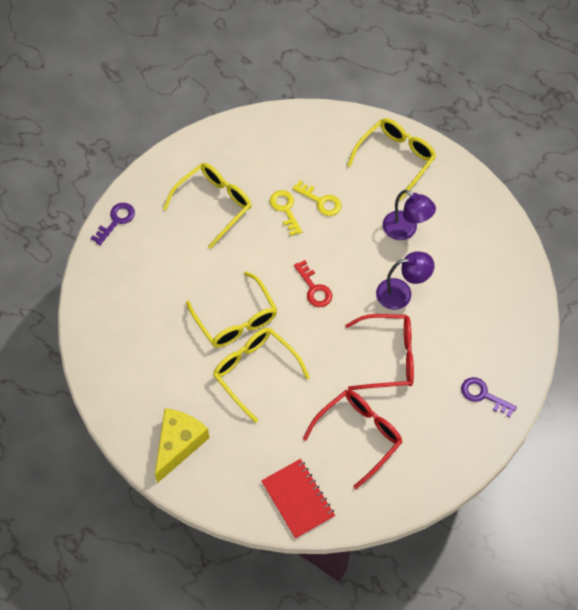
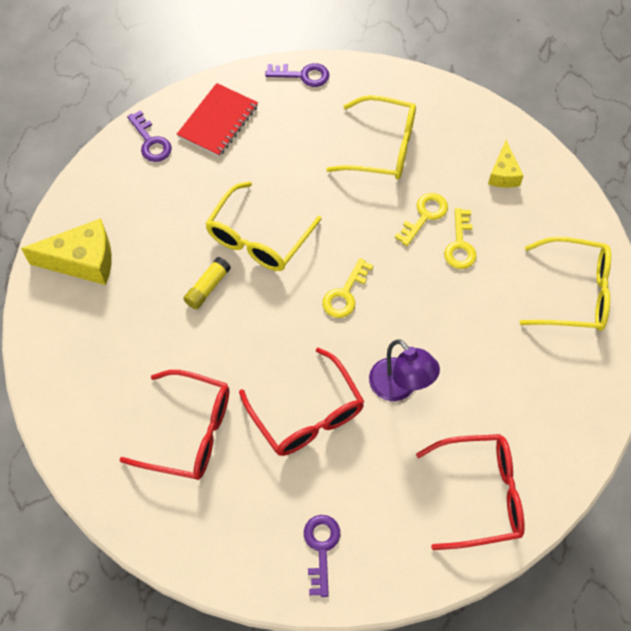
camera: 60 degrees right, 0 degrees up
(104, 350) = (151, 141): none -> purple key
(254, 371) = (207, 287): yellow glasses -> yellow glue stick
(284, 146) = (503, 174): none -> yellow cheese
(297, 499) = (78, 407): red notebook -> red notebook (218, 121)
(314, 288) = (345, 294): red key -> yellow key
(405, 230) = (486, 351): purple lamp -> none
(498, 287) = (481, 494): none -> red glasses

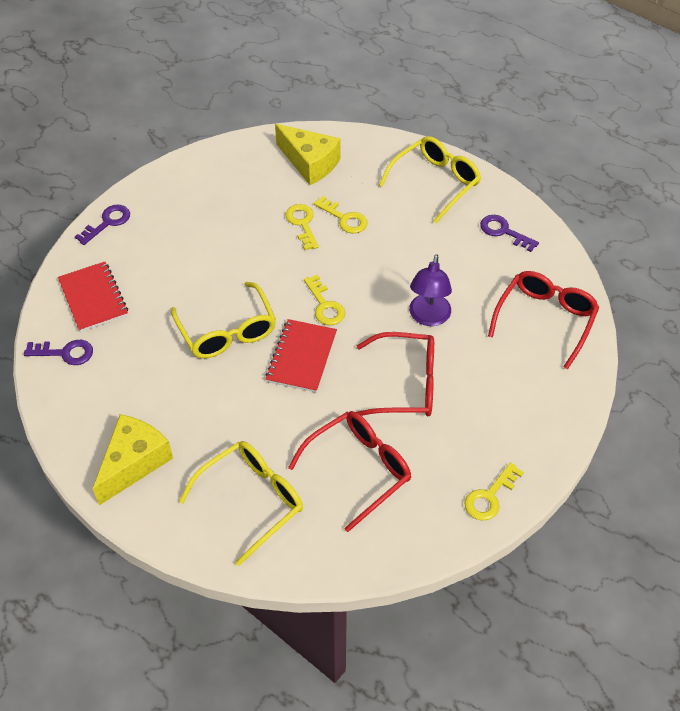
camera: 55 degrees left, 10 degrees down
(207, 287) = (241, 388): yellow glue stick -> none
(235, 560) = (490, 496): none -> yellow key
(274, 312) = (302, 357): none -> red notebook
(321, 548) = (519, 436): purple key -> purple key (504, 232)
(383, 148) = (222, 214): yellow glasses -> yellow glasses (252, 500)
(399, 387) = (428, 317): purple lamp -> purple lamp turned 105 degrees clockwise
(503, 174) = (310, 163): yellow cheese -> yellow cheese, size x1.72

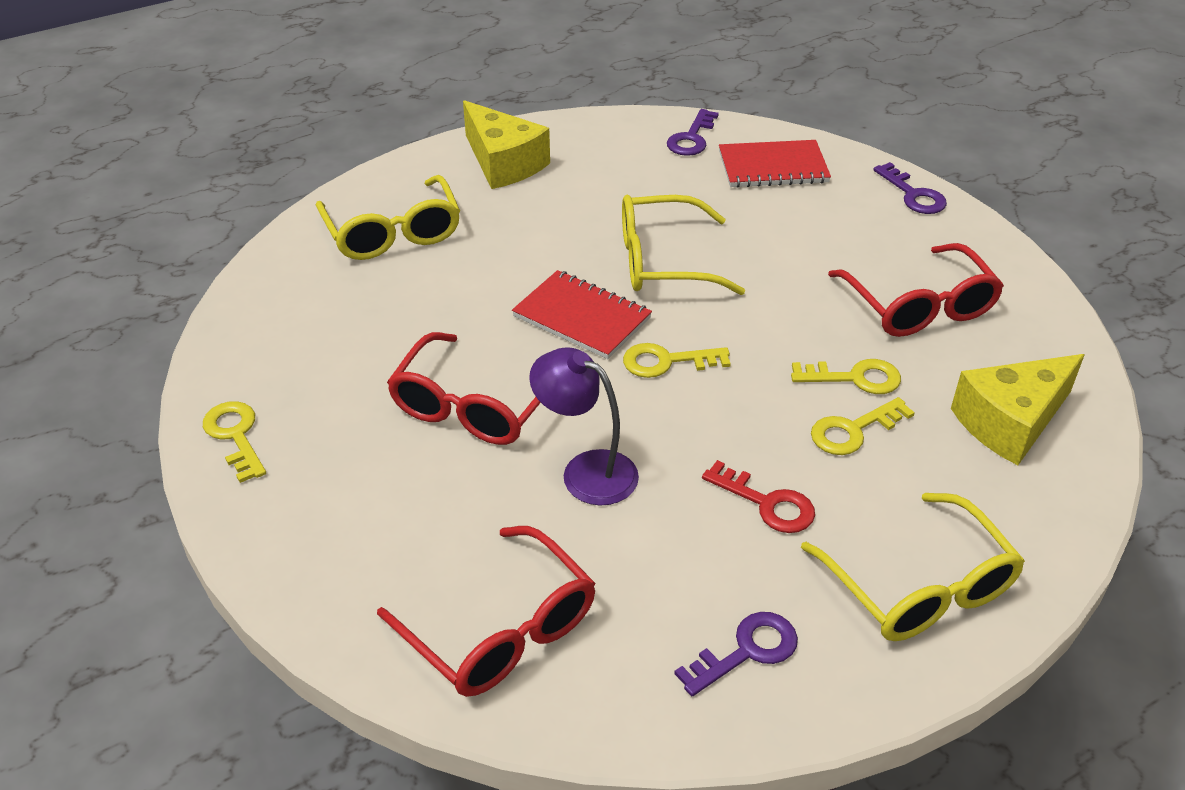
camera: 110 degrees right, 10 degrees down
(359, 469) = (370, 326): red glasses -> red glasses (919, 306)
(412, 241) = (767, 503): none -> red key

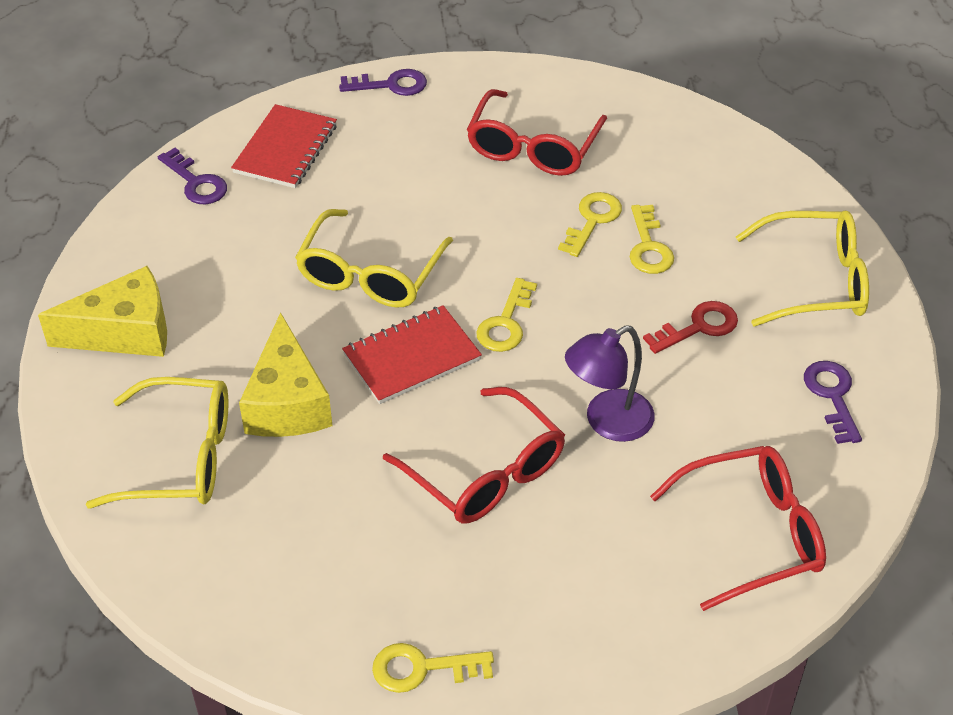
camera: 65 degrees left, 5 degrees up
(919, 306) = (533, 148): red glasses -> red glasses turned 105 degrees clockwise
(1010, 422) = (685, 161): yellow cheese -> yellow cheese (287, 402)

